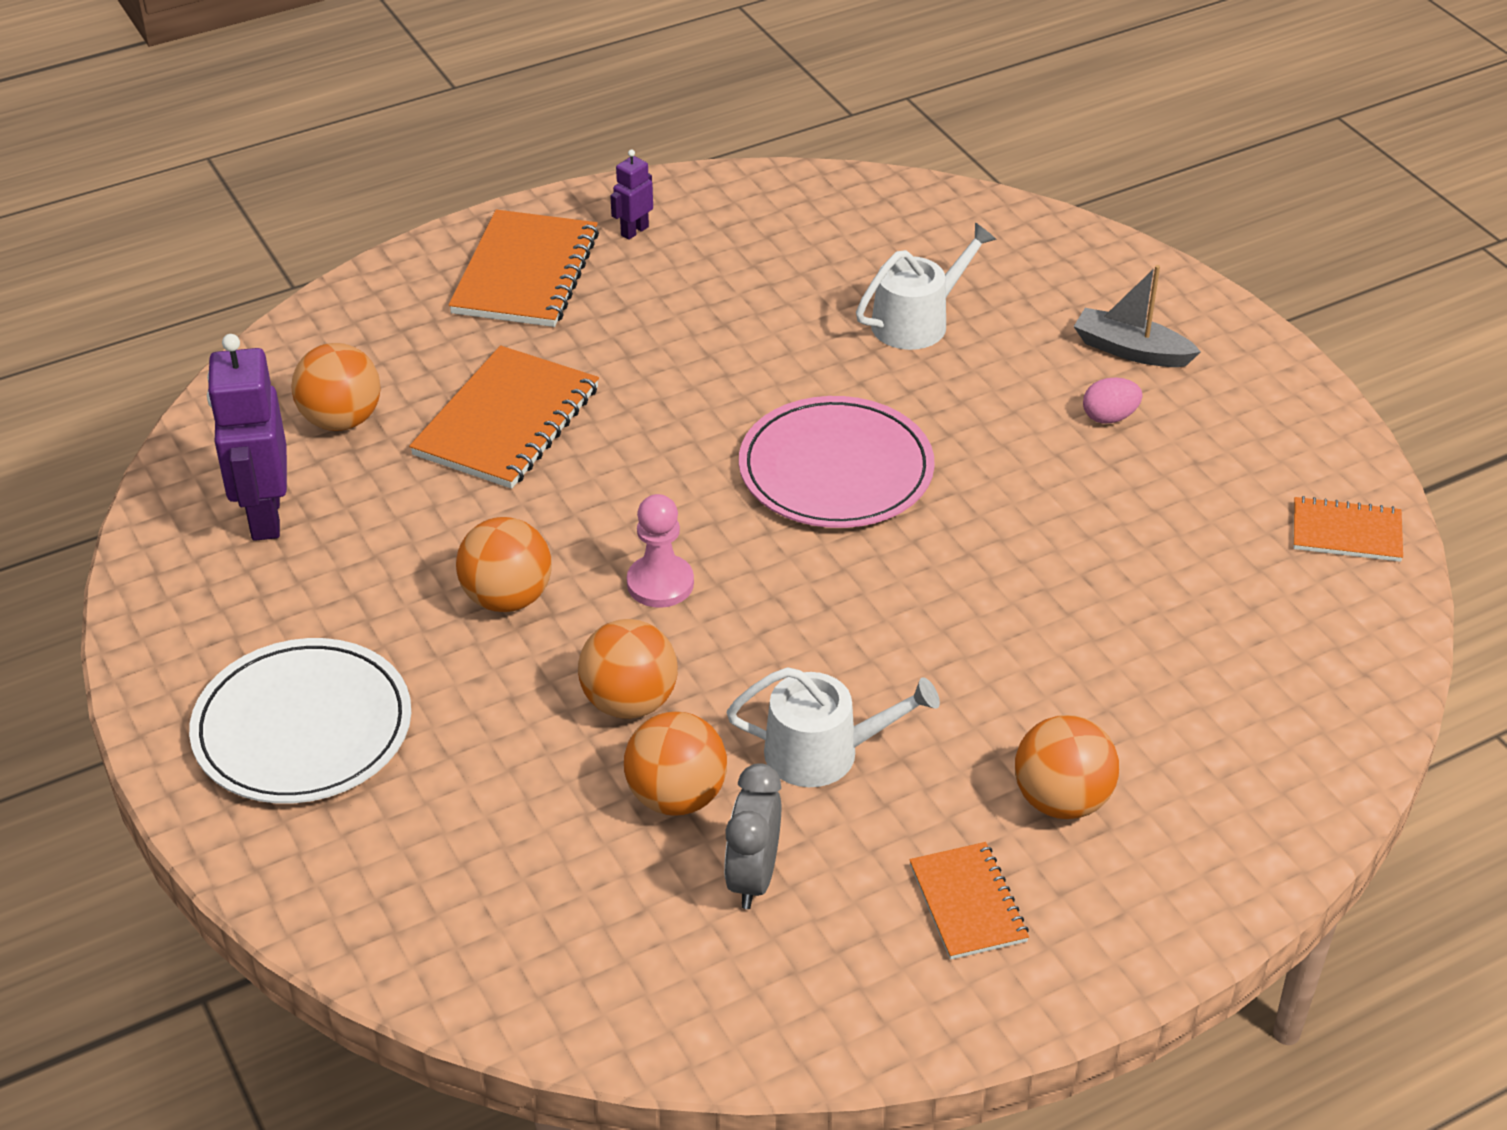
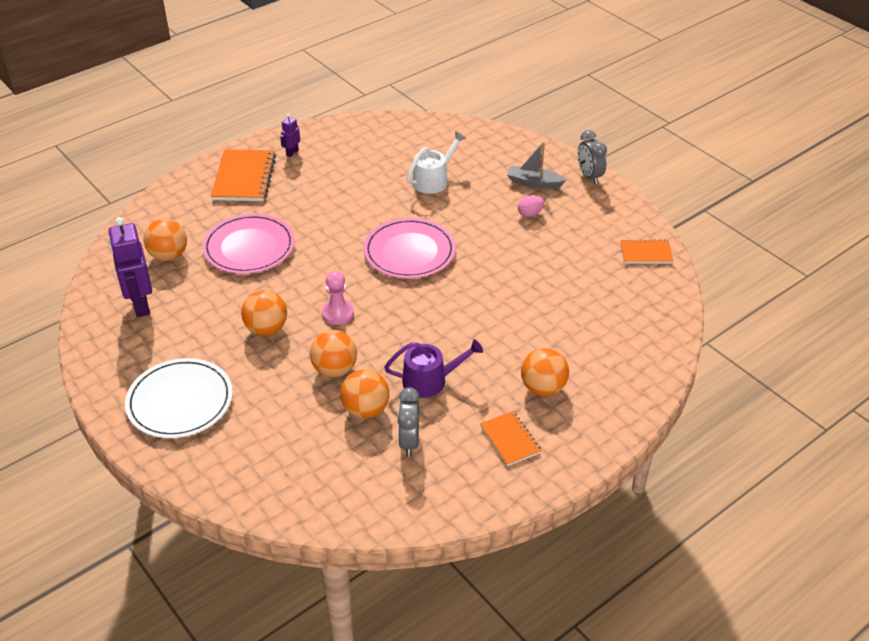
camera: 10 degrees left, 0 degrees up
(506, 421) = (249, 247): orange notebook -> pink plate
(823, 752) = (430, 380): white watering can -> purple watering can
(1255, 349) = (589, 176): none -> grey clock

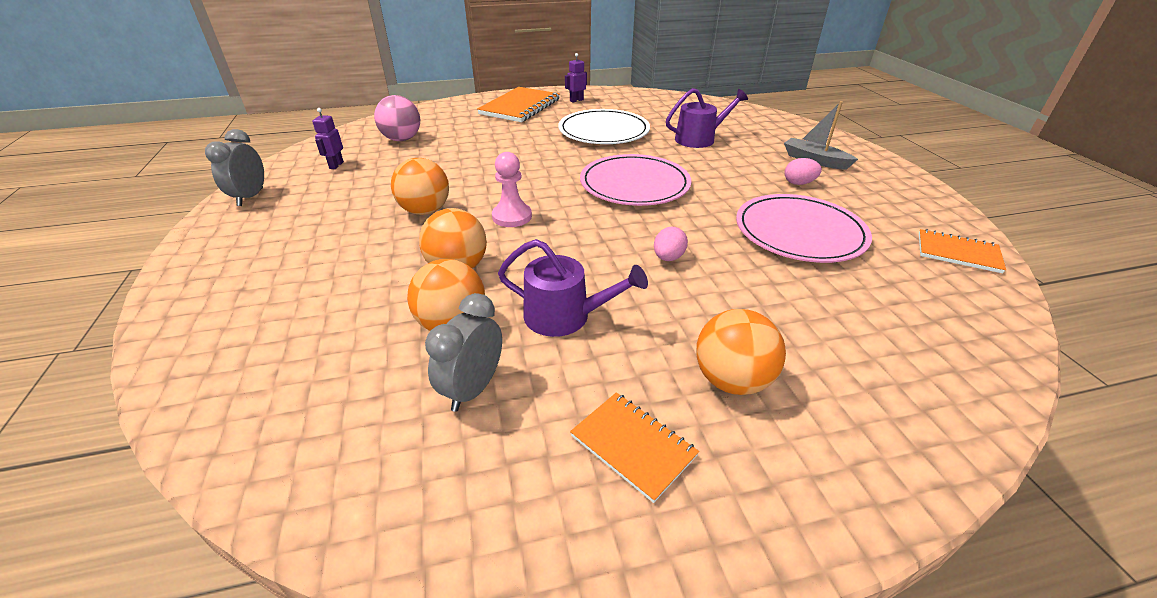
camera: 25 degrees right, 5 degrees down
(140, 305) = (336, 165): purple robot -> purple robot, size x0.48
(168, 255) = (402, 139): orange ball -> pink ball
(180, 401) = (267, 250): white plate -> white plate (603, 131)
(249, 247) = (477, 148): pink plate -> pink plate (799, 232)
(433, 180) = (699, 139): white watering can -> purple watering can
(469, 315) = (668, 258): none -> pink egg
(510, 440) = (633, 446): orange notebook -> orange notebook turned 45 degrees counterclockwise
(589, 176) = (888, 168): grey clock -> grey clock (250, 197)

